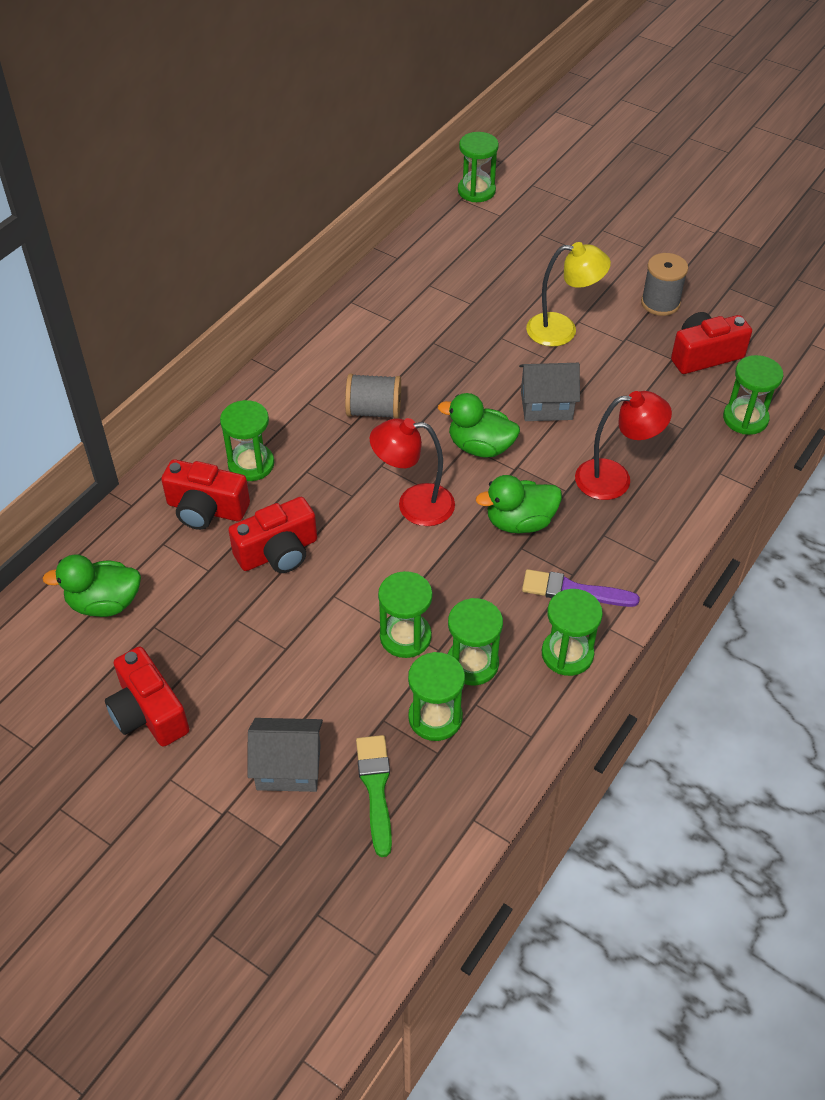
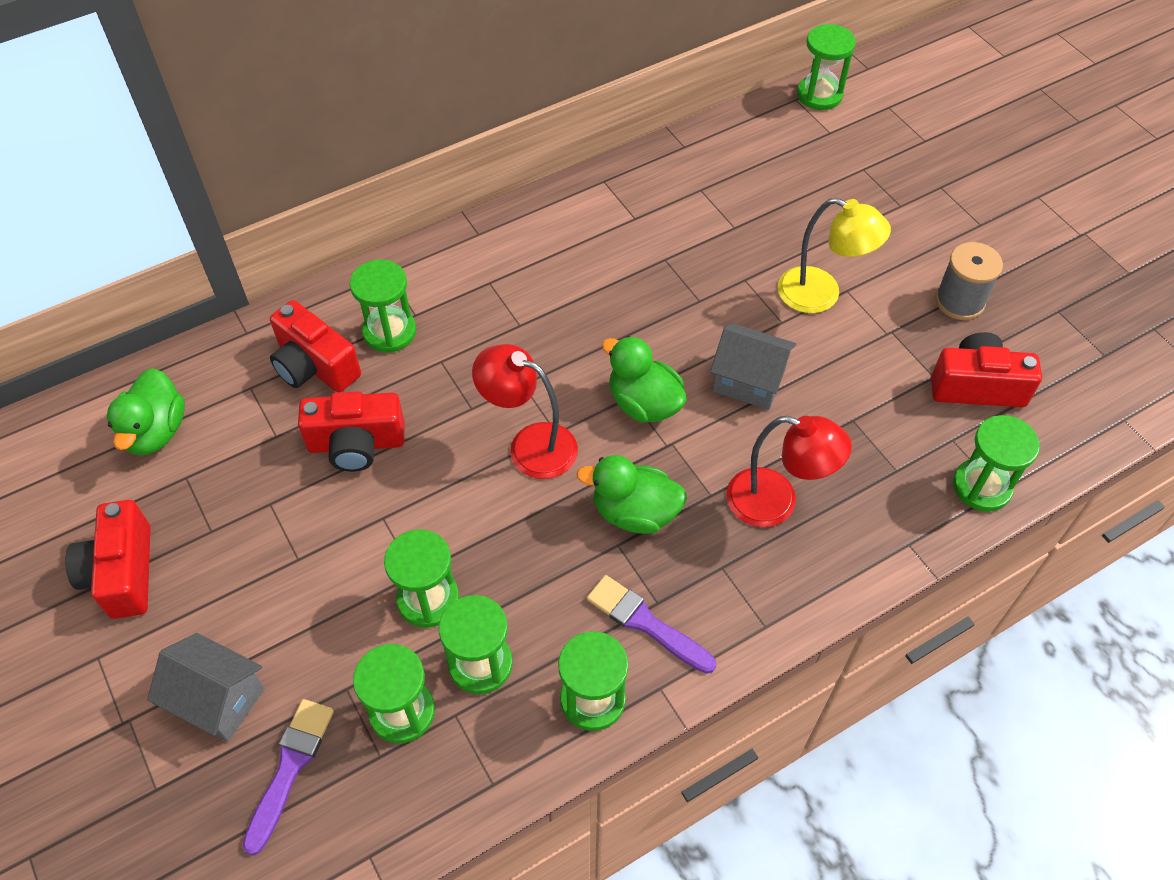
camera: 25 degrees right, 5 degrees up
(104, 603) = (155, 432): green duck -> green duck turned 105 degrees counterclockwise
(374, 411) = (553, 317): grey spool -> none
(376, 789) = (290, 768): green brush -> purple brush

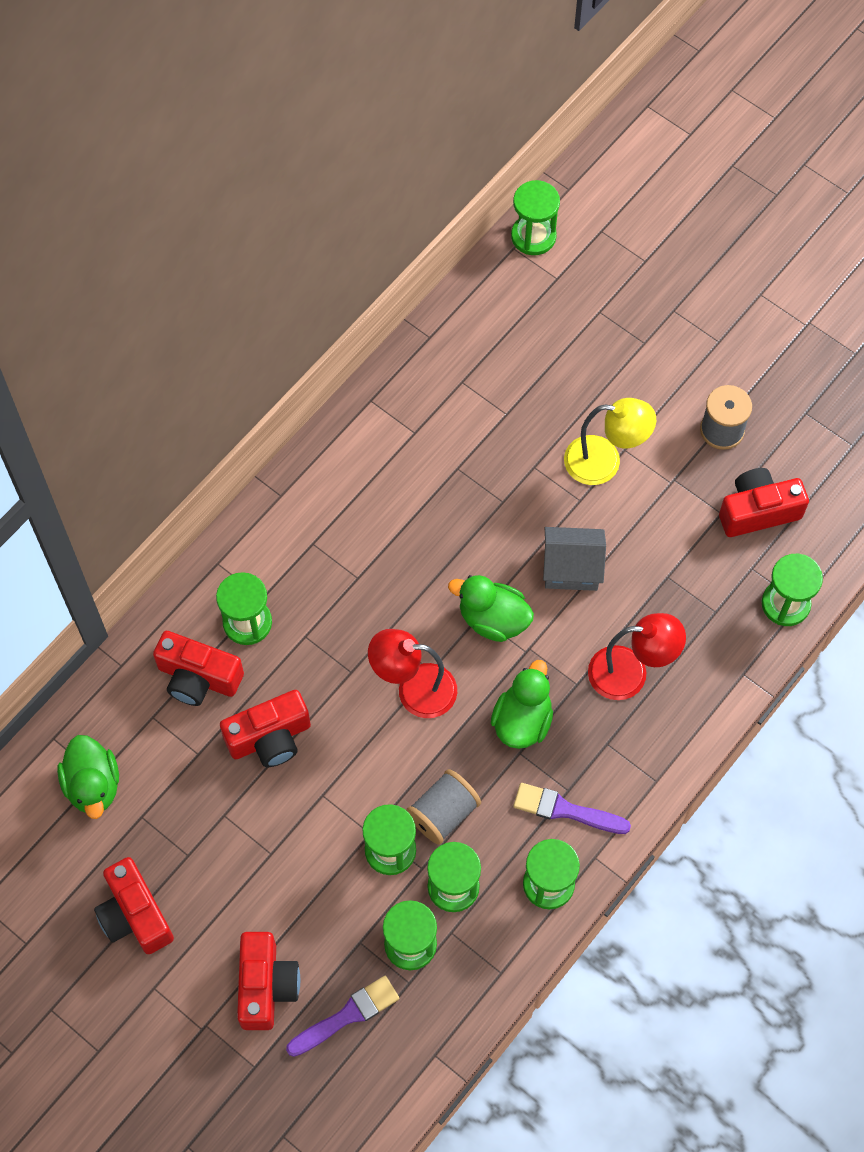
camera: 20 degrees left, 10 degrees up
(218, 700) = (266, 986): grey house -> red camera
(290, 768) = (346, 1016): purple brush -> purple brush turned 60 degrees clockwise
(505, 580) = (443, 813): none -> grey spool
(634, 512) = (522, 720): green duck -> green duck turned 120 degrees clockwise

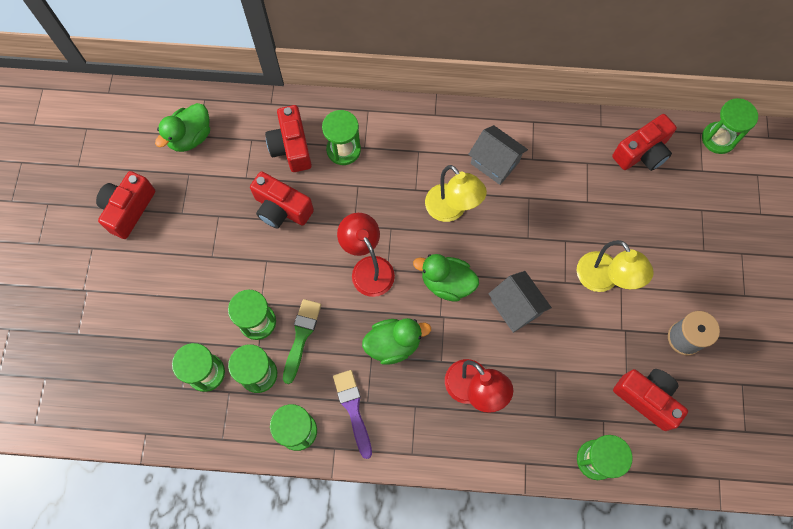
camera: 55 degrees right, 5 degrees up
(266, 986) = (130, 307): red camera -> red camera (642, 153)
(346, 1016) = (139, 365): purple brush -> none
(389, 474) = (495, 163): none -> grey house
(411, 557) = (451, 210): none -> yellow lamp
(443, 813) = (301, 337): grey spool -> green brush
(493, 619) = (447, 283): green duck -> green duck turned 60 degrees counterclockwise

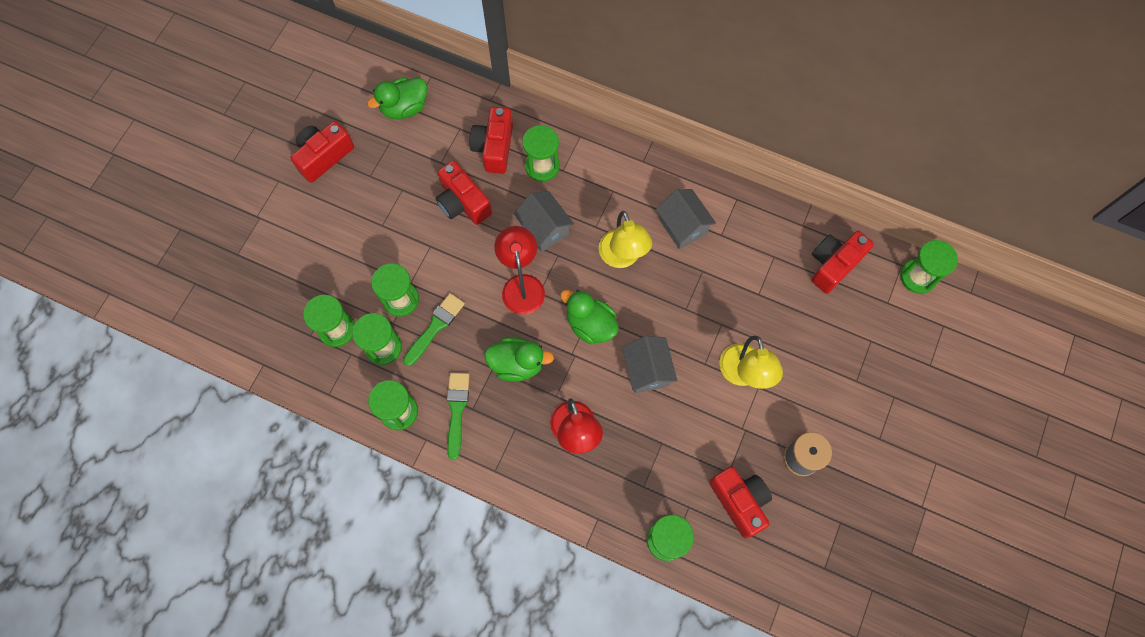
camera: 20 degrees right, 0 degrees up
(353, 410) = (457, 411): purple brush -> green brush
(368, 208) = (544, 229): none -> grey house
(642, 153) = (833, 265): red camera -> red camera turned 150 degrees clockwise

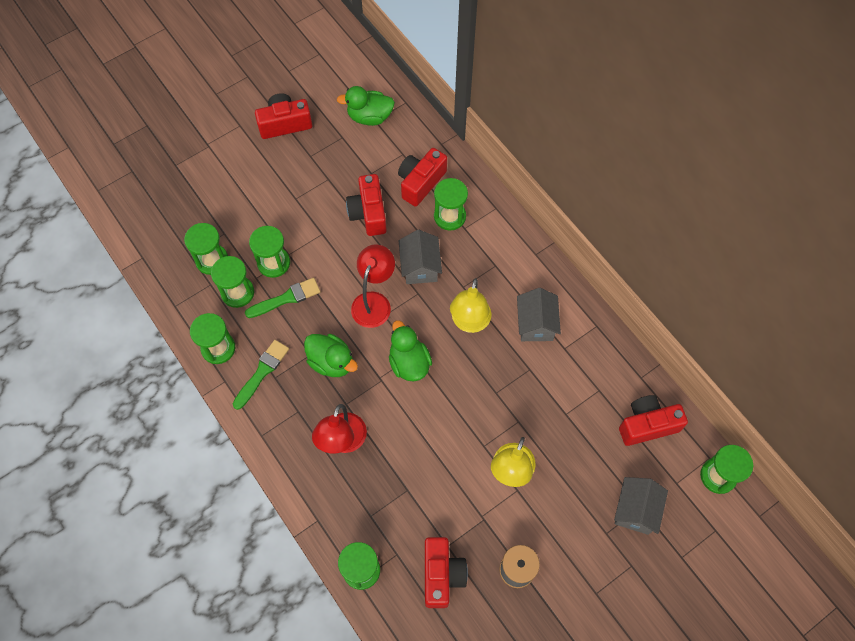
camera: 30 degrees right, 5 degrees down
(647, 370) = (432, 425): grey house -> grey house (635, 510)

